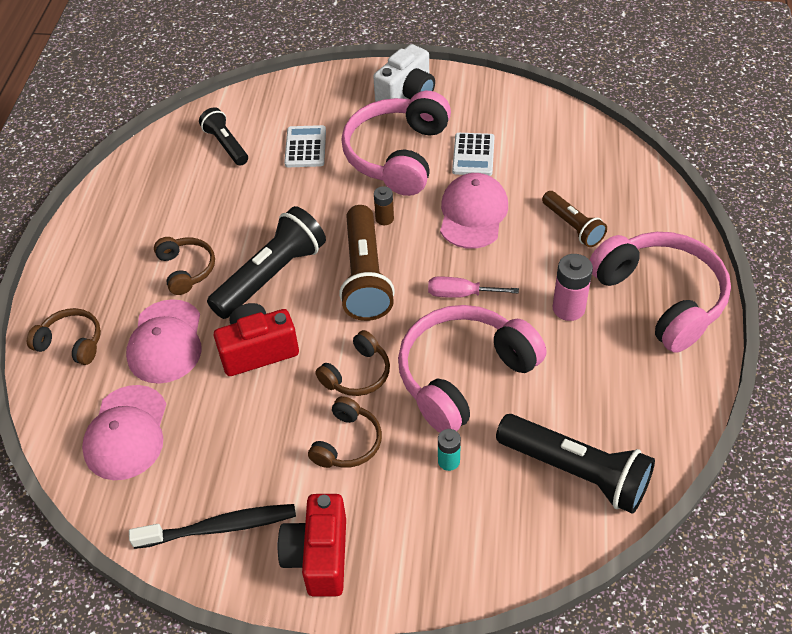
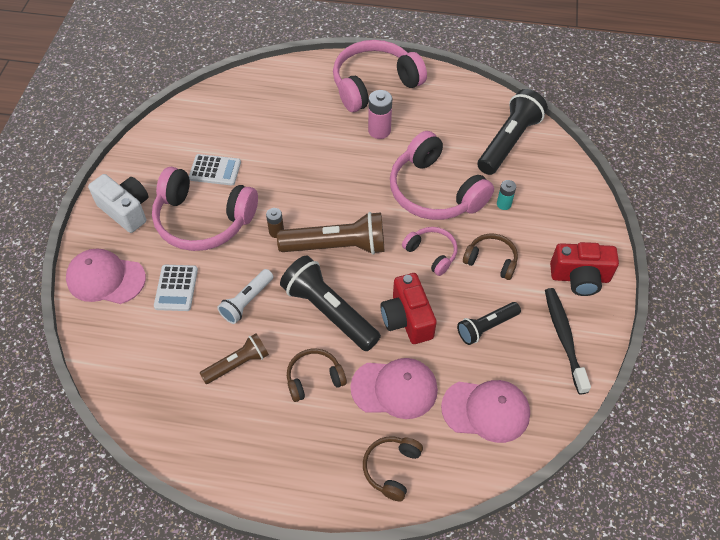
camera: 90 degrees left, 5 degrees up
(226, 145) = (156, 355): black flashlight -> black flashlight (486, 327)
(287, 204) = (247, 301): none -> white flashlight
(305, 147) = (176, 288): white calculator -> white calculator turned 90 degrees counterclockwise
(357, 374) = (431, 253): brown headphones -> pink headphones
(461, 294) = (361, 188): pink screwdriver -> none
(473, 214) = (281, 175): pink cap -> pink cap (106, 278)
(573, 226) = (303, 120): brown flashlight -> brown flashlight (237, 364)

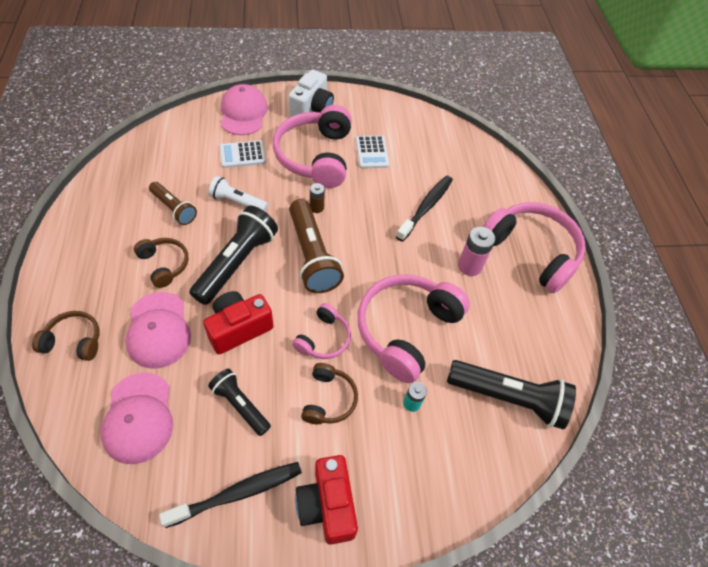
camera: 70 degrees right, 0 degrees up
(303, 144) = (426, 207): none -> black toothbrush

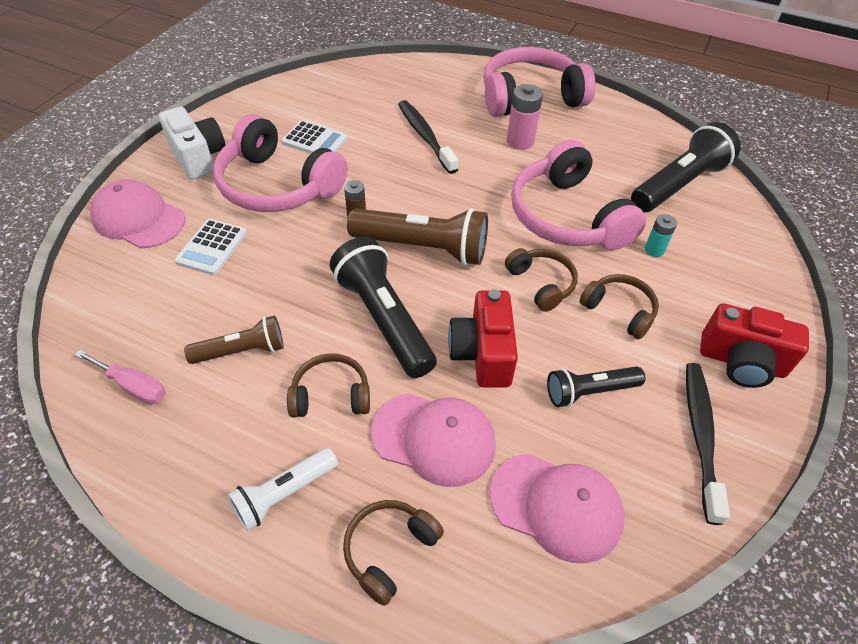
camera: 55 degrees left, 5 degrees down
(127, 177) = (133, 386): none -> pink screwdriver
(237, 202) = (287, 282): white flashlight -> white flashlight (284, 494)
(324, 338) = (541, 284): pink headphones -> brown headphones

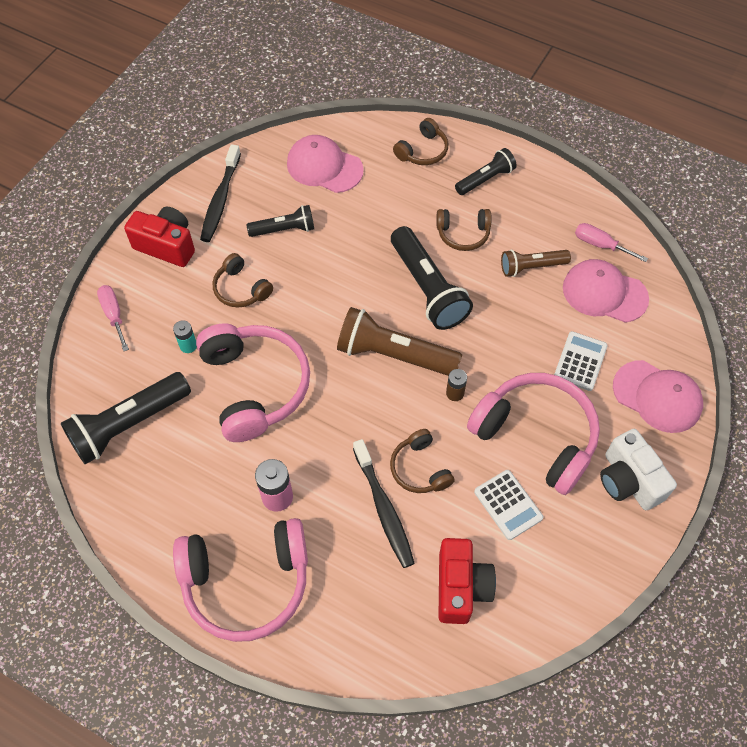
camera: 175 degrees left, 10 degrees up
(284, 494) = (485, 179): white flashlight -> black flashlight
(315, 140) = (508, 505): white calculator -> white calculator turned 150 degrees counterclockwise
(434, 438) = (394, 205): pink cap -> pink cap (604, 293)
(482, 353) = (355, 259): red camera -> red camera (461, 587)
(541, 284) = (297, 315): brown headphones -> brown headphones (420, 468)
(755, 277) = (114, 315): none -> pink screwdriver

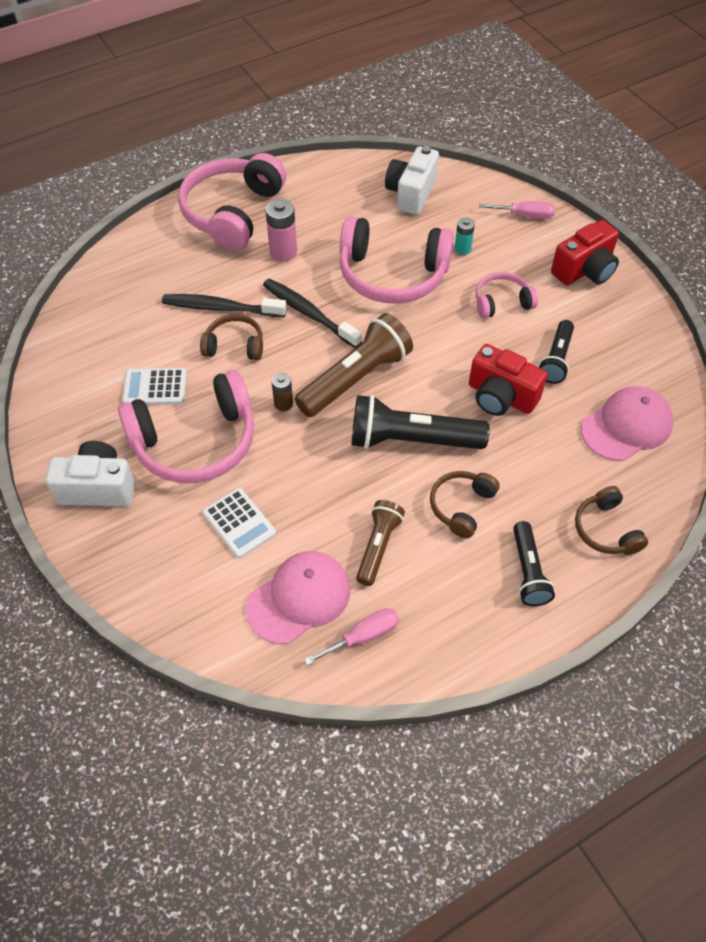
camera: 120 degrees right, 5 degrees down
(128, 424) = (411, 193): black flashlight -> white camera
(220, 199) = (623, 326): black toothbrush -> black toothbrush (309, 313)
(241, 289) = (502, 302): brown headphones -> pink headphones
(461, 587) = (121, 324): red camera -> red camera (500, 397)
(657, 396) = (151, 568): pink cap -> none

